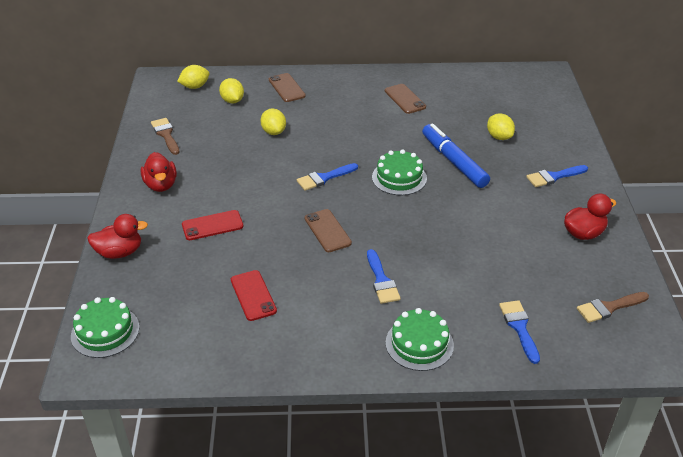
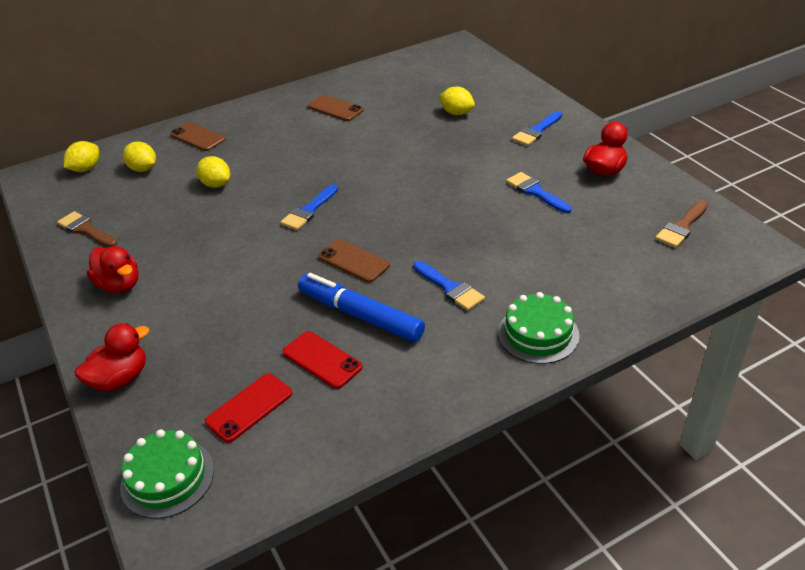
camera: 25 degrees left, 0 degrees up
(212, 225) = (217, 305): red phone -> red phone (249, 407)
(399, 178) = (388, 183): green cake -> none
(454, 161) = (431, 149): blue marker -> blue marker (360, 315)
(519, 327) = (619, 277): blue brush -> blue brush (535, 192)

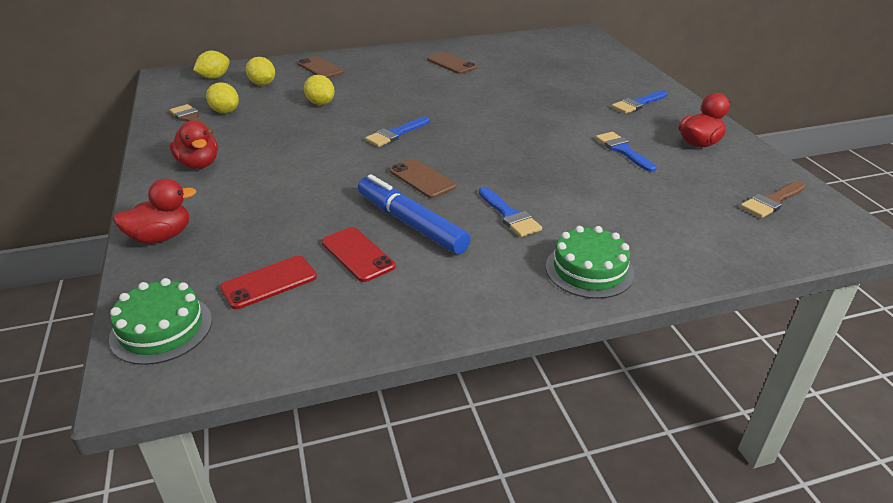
camera: 10 degrees right, 5 degrees down
(456, 113) = (564, 81): yellow lemon -> yellow lemon (225, 111)

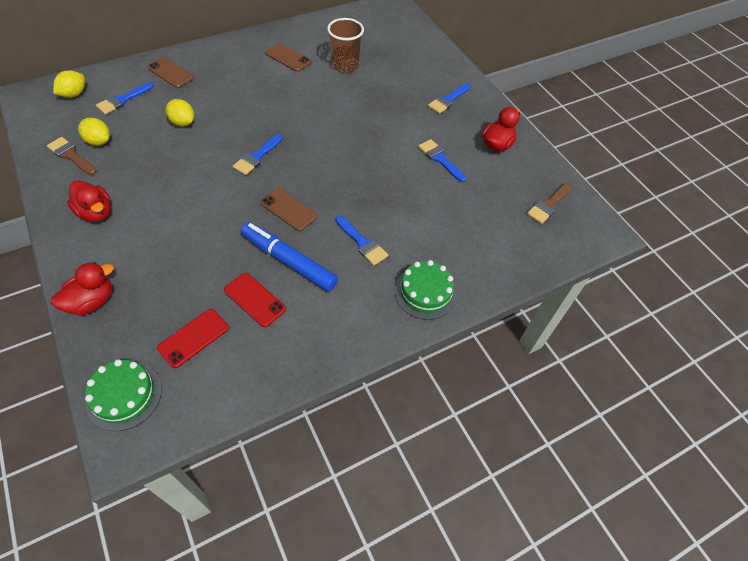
camera: 15 degrees left, 20 degrees up
(262, 84) = (123, 100): yellow lemon -> blue brush
(516, 72) = (345, 65): none -> brown cup

